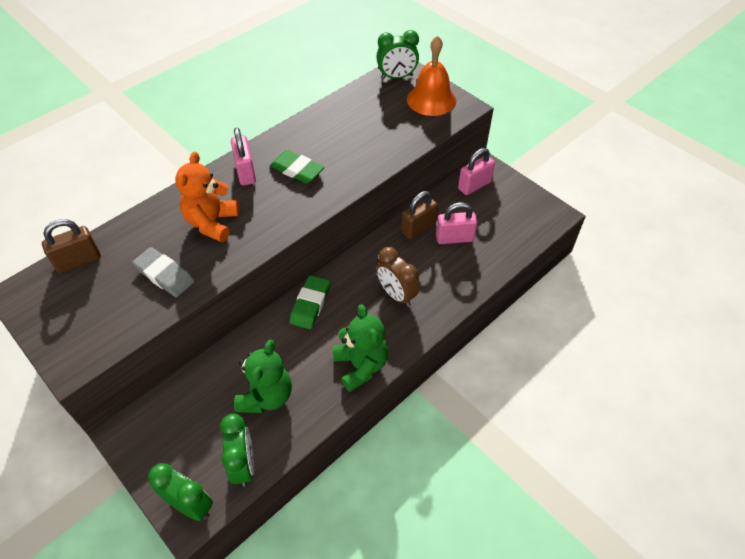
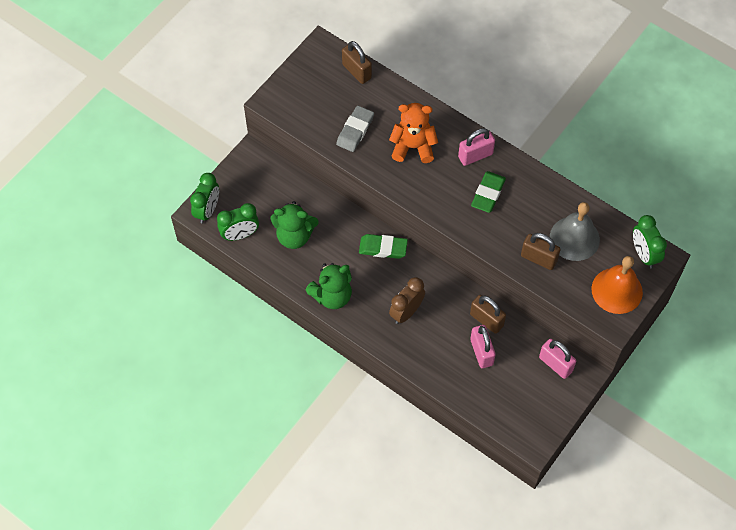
camera: 80 degrees right, 10 degrees up
(368, 117) = (574, 238): none -> grey bell
(385, 145) = (538, 258): none -> brown padlock

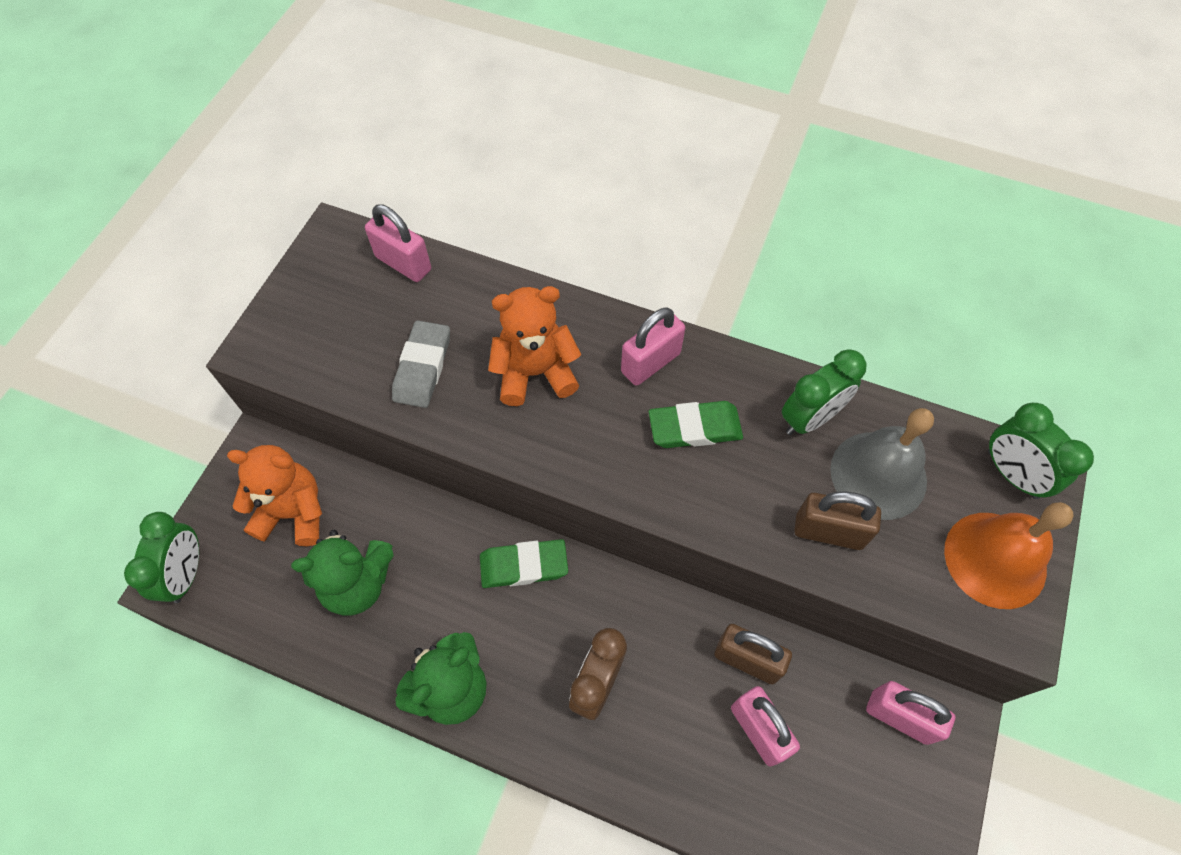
camera: 15 degrees left, 0 degrees up
(240, 234) = (254, 606): green clock -> green clock (810, 418)
(267, 193) = (293, 513): none -> orange teddy bear
(356, 71) = (403, 263): brown padlock -> pink padlock
(488, 194) = (694, 428): green eraser -> green eraser turned 75 degrees clockwise

